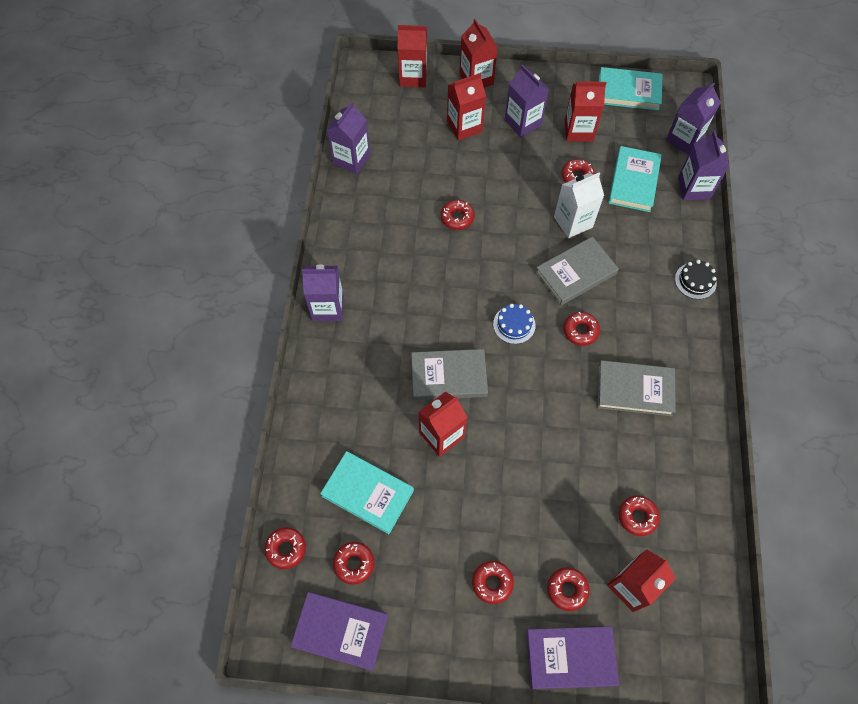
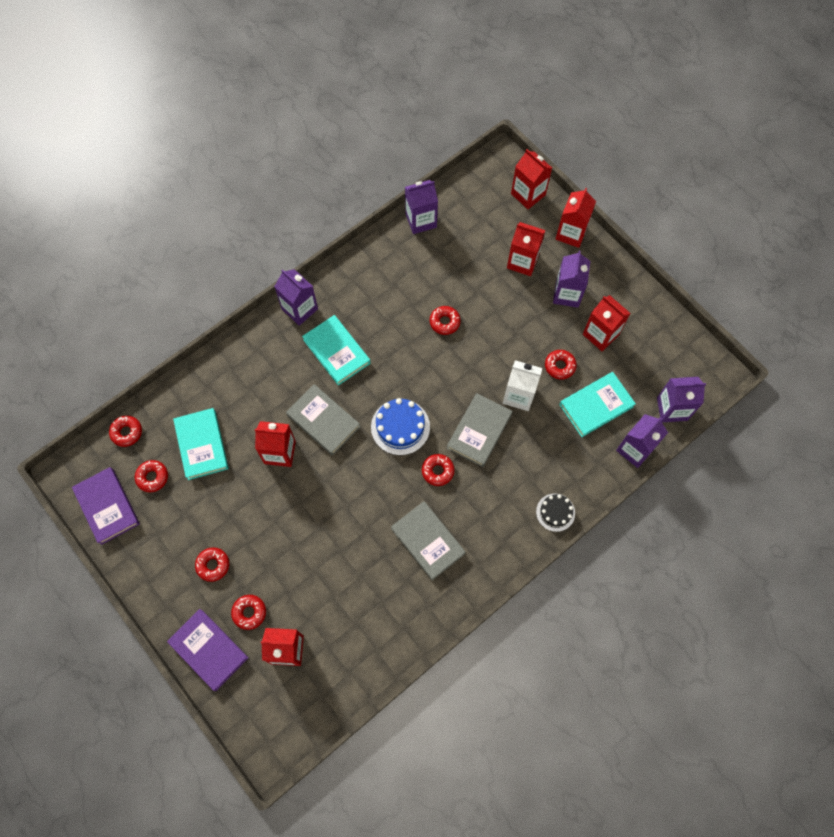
camera: 45 degrees right, 5 degrees up
(514, 324) = (400, 427): blue cake -> blue cake, size x1.57
(575, 273) = (479, 431): grey book -> grey book turned 75 degrees counterclockwise
(628, 92) = (673, 337): turquoise book -> turquoise book (337, 351)
(637, 516) = (338, 616): red donut -> none

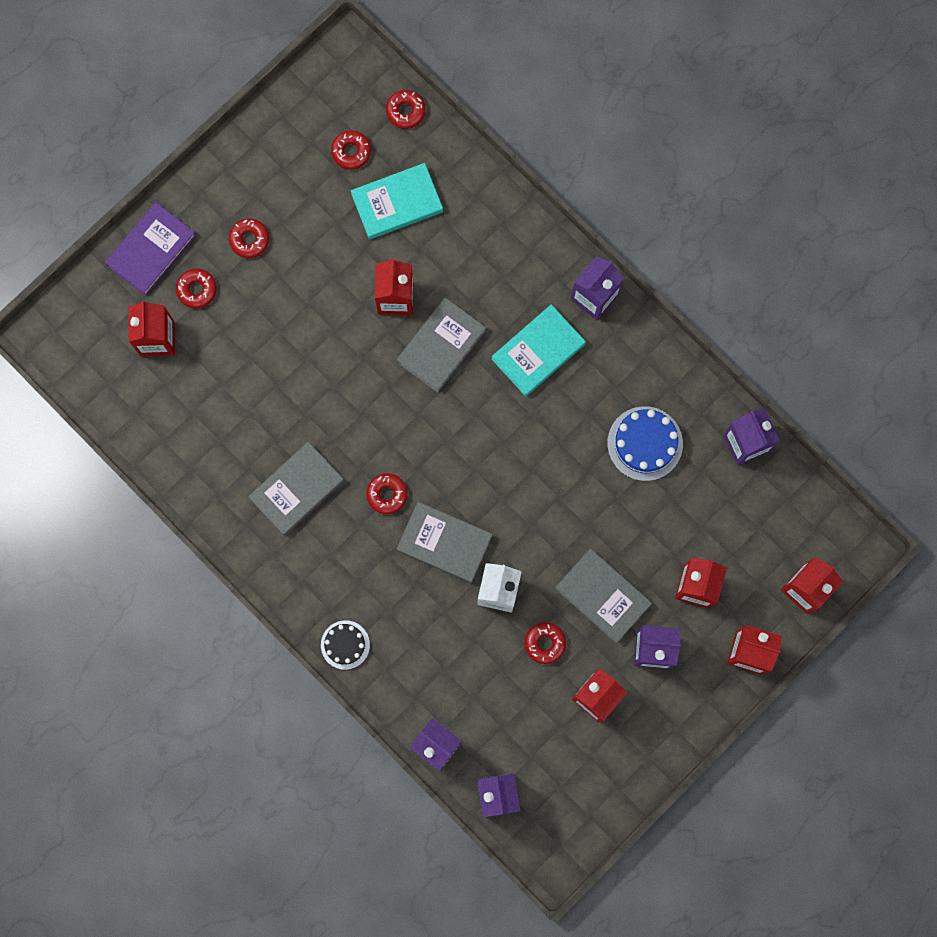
camera: 85 degrees right, 10 degrees up
(107, 506) = (311, 106): purple book -> none
(400, 427) = (441, 443): blue cake -> blue cake (645, 443)
(444, 322) = (594, 487): red donut -> none
(526, 323) = (603, 596): none -> grey book
(596, 405) = (493, 693): turquoise book -> none

